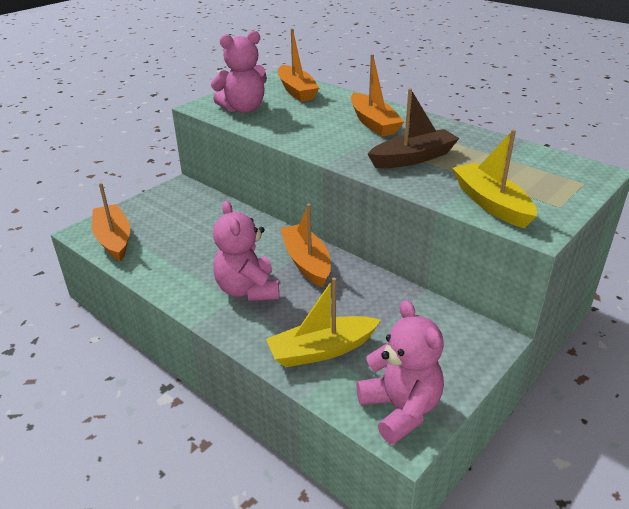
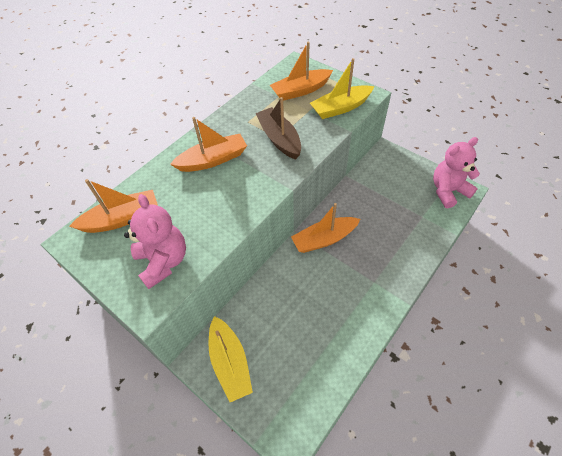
camera: 90 degrees left, 20 degrees up
(114, 239) = (301, 402): orange boat -> orange boat (300, 90)
(248, 290) = (362, 273): pink teddy bear -> none
(322, 350) = (413, 226): yellow boat -> yellow boat (230, 362)

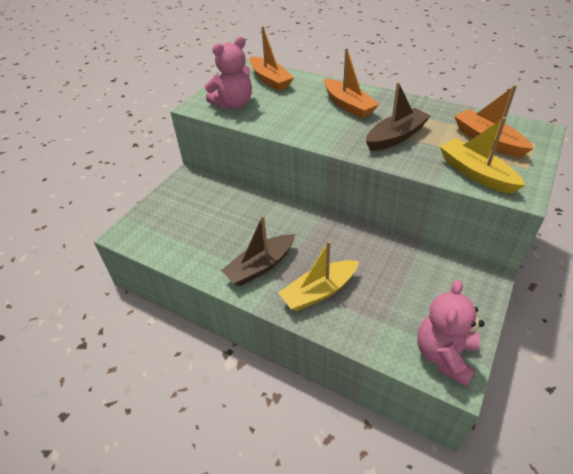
camera: 80 degrees right, 10 degrees down
(230, 362) = (185, 193): yellow boat -> yellow boat (319, 291)
(324, 239) = (320, 234): orange boat -> none
(358, 292) = (260, 266): none -> brown boat
(448, 191) = (444, 355): pink teddy bear -> pink teddy bear turned 120 degrees counterclockwise

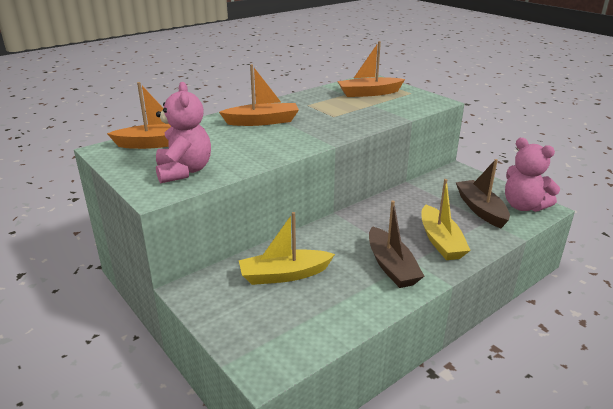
camera: 70 degrees left, 15 degrees down
(396, 137) = (335, 117): brown boat -> brown boat (480, 209)
(476, 173) = (406, 106): yellow boat -> yellow boat (284, 275)

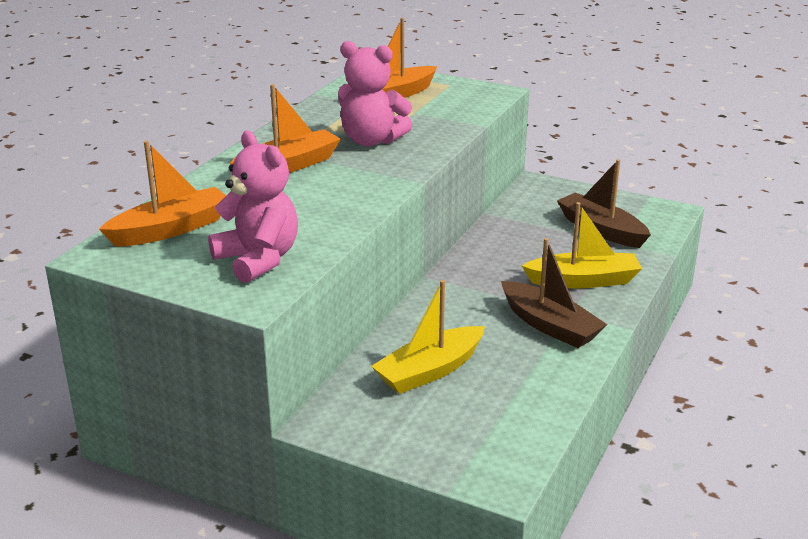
camera: 25 degrees left, 0 degrees up
(440, 241) = (583, 281): yellow boat -> yellow boat turned 60 degrees counterclockwise
(523, 206) = (646, 214): pink teddy bear -> pink teddy bear (371, 140)

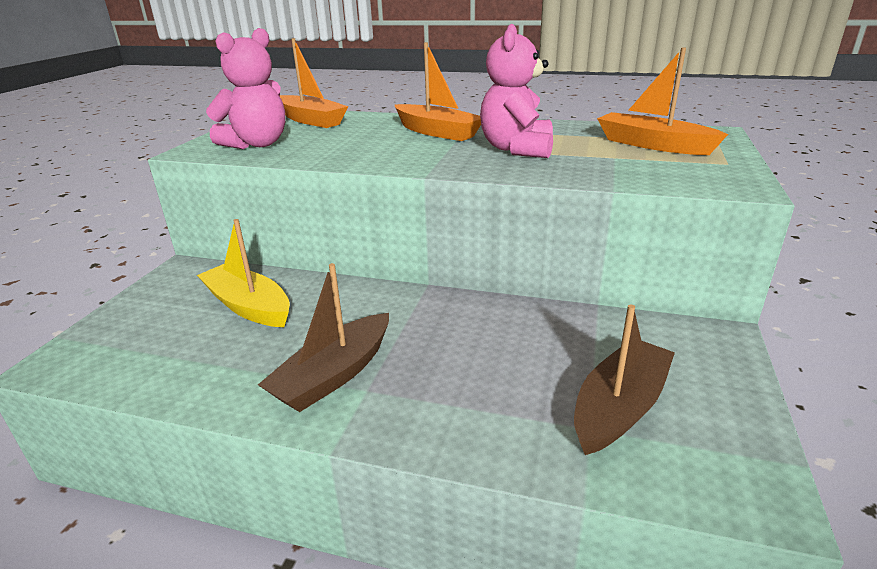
camera: 80 degrees right, 0 degrees up
(583, 281) = (453, 397): yellow boat -> none

